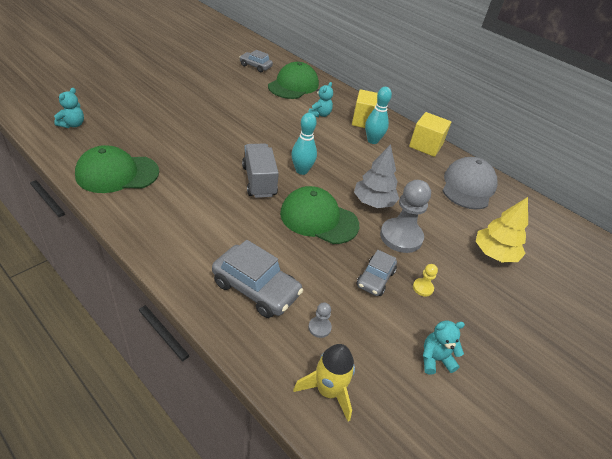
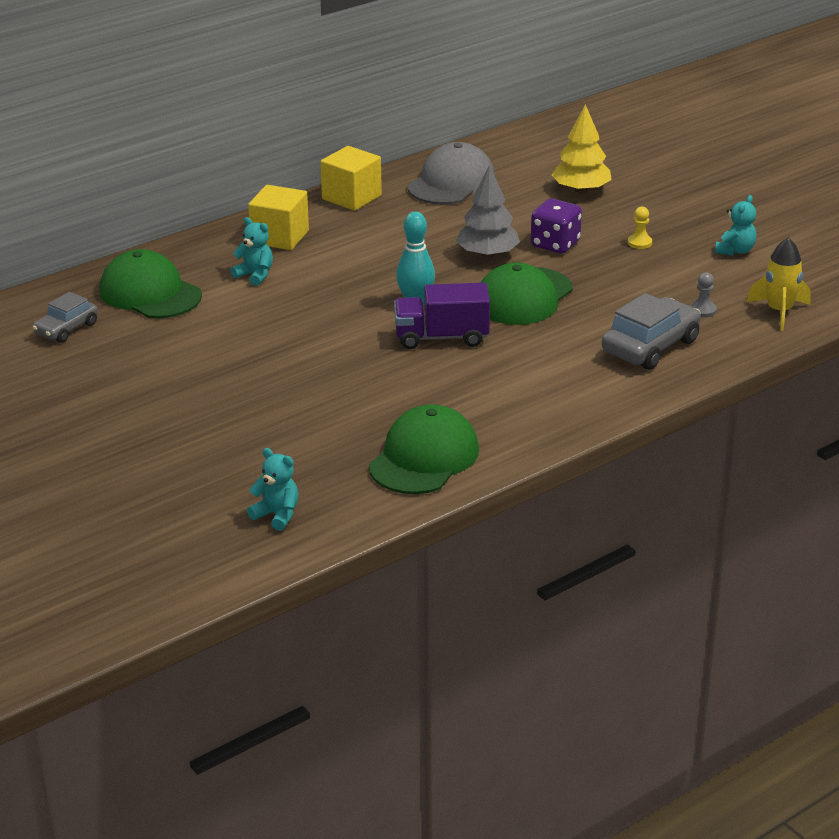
camera: 75 degrees left, 10 degrees down
(117, 173) = (424, 458): green cap -> green cap turned 150 degrees counterclockwise
(259, 181) = (441, 337): grey truck -> purple truck
(372, 141) = (337, 238): turquoise bowling pin -> none
(375, 279) = (628, 270): grey car -> none
(401, 237) = (555, 244): grey pawn -> purple dice
(435, 359) = (735, 250): turquoise teddy bear -> turquoise teddy bear turned 150 degrees counterclockwise
(468, 186) = (451, 182): grey cap -> grey cap turned 90 degrees clockwise

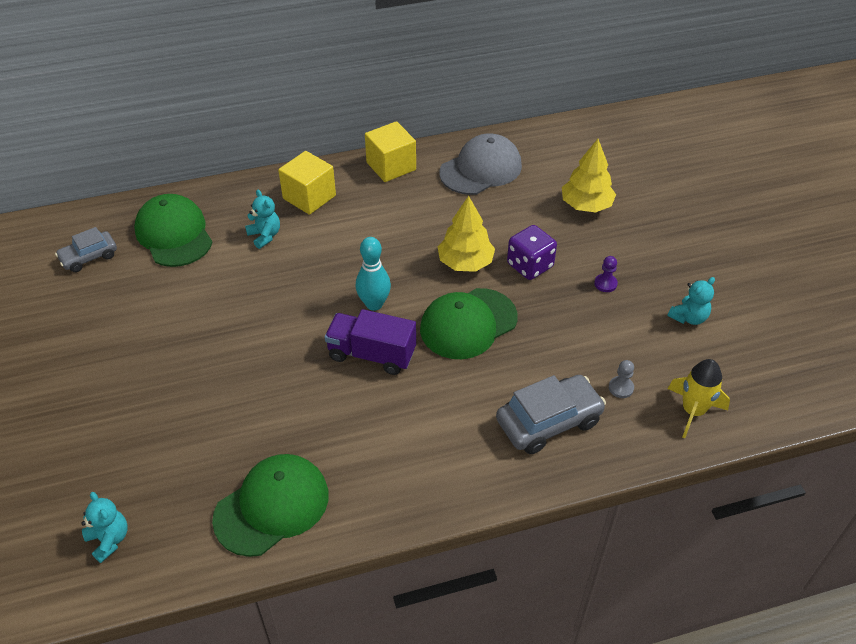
camera: 20 degrees right, 15 degrees up
(487, 254) = (465, 262): grey tree -> yellow tree
(639, 243) = (605, 284): yellow pawn -> purple pawn

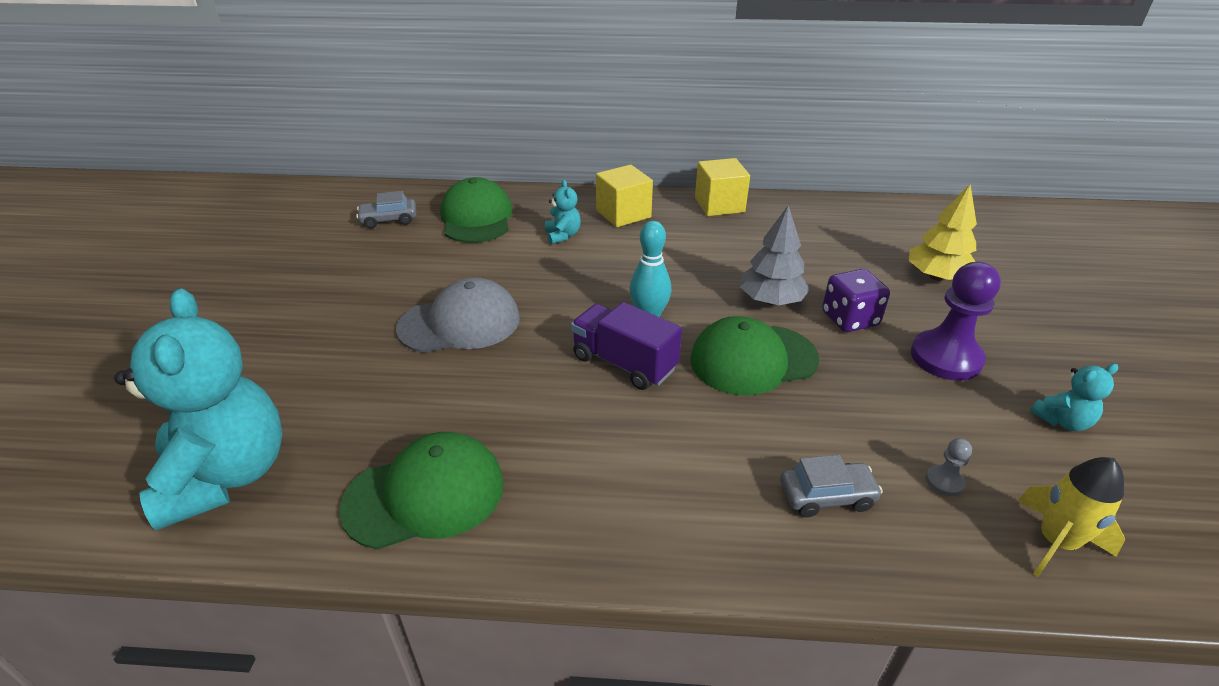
camera: 20 degrees right, 10 degrees down
(109, 539) = (227, 475): turquoise teddy bear -> turquoise teddy bear, size x2.35
(465, 262) = (771, 300): yellow tree -> grey tree
(481, 169) = (817, 224): grey cap -> grey cap (460, 323)
(549, 422) = (826, 496): grey car -> grey car, size x0.62
(605, 284) = (946, 358): purple pawn -> purple pawn, size x2.28

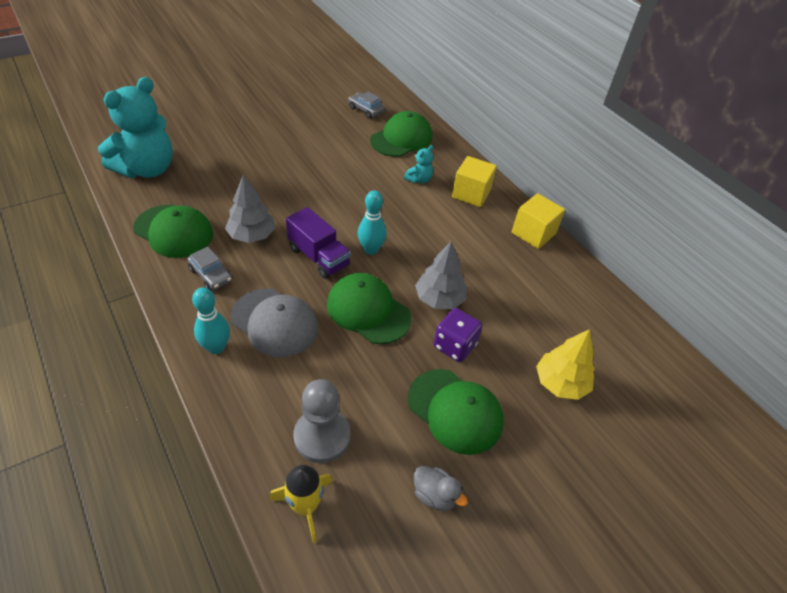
camera: 50 degrees right, 10 degrees up
(460, 323) = (300, 181): grey cap -> grey cap (274, 322)
(522, 409) = (252, 235): none -> grey tree
(624, 363) = (318, 257): purple truck -> purple truck turned 135 degrees clockwise
(726, 533) = (216, 347): none -> turquoise bowling pin
(826, 496) = (271, 382): grey car -> grey car (211, 275)
(944, 481) = (322, 436): grey pawn -> grey pawn, size x2.28
(946, 358) = (455, 411): purple pawn -> green cap
(1062, 421) = (435, 495): turquoise teddy bear -> grey duck

